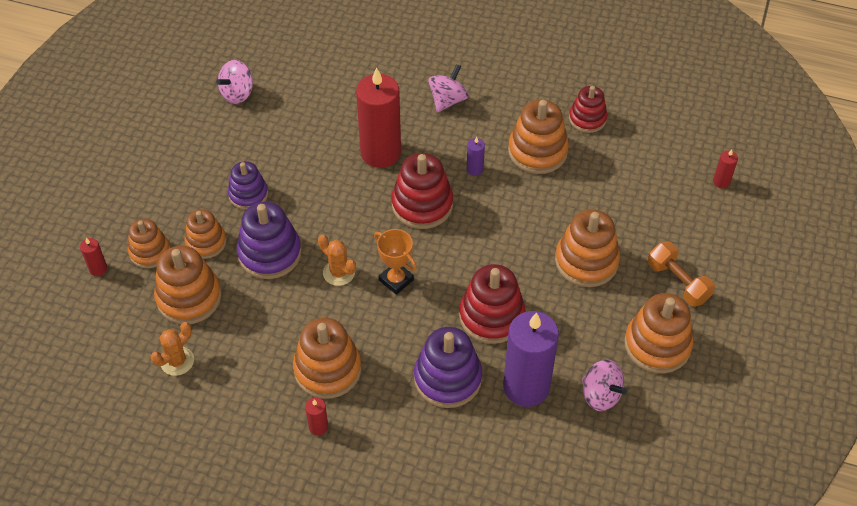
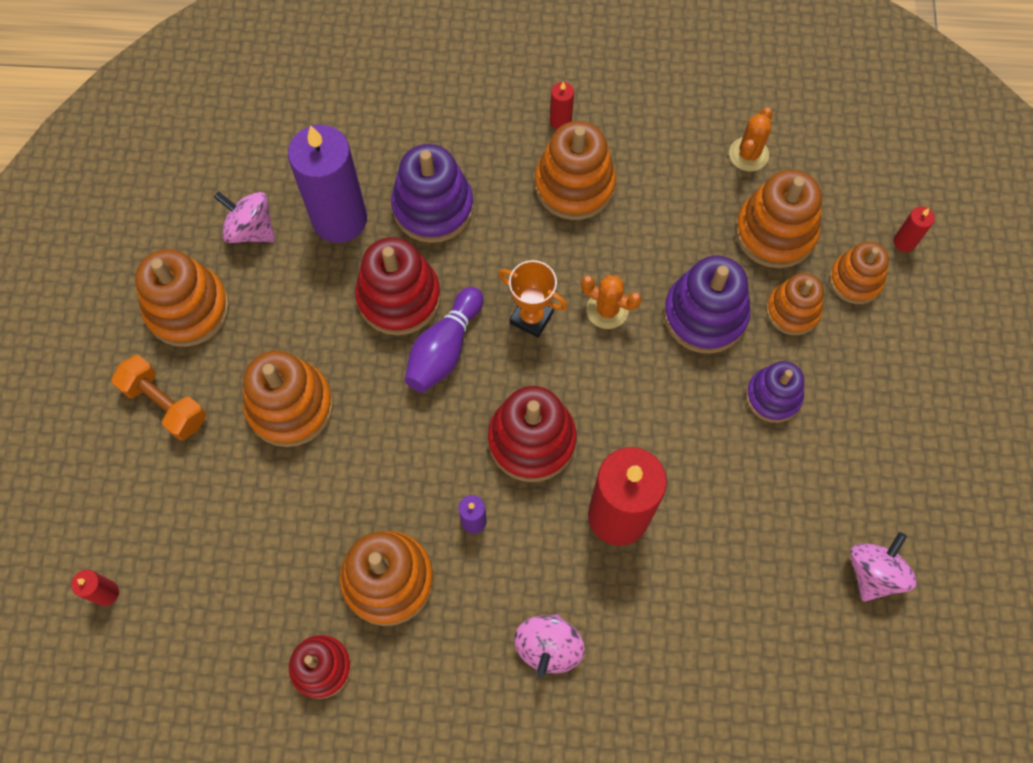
camera: 165 degrees right, 15 degrees up
(466, 273) = (444, 349): none -> purple bowling pin

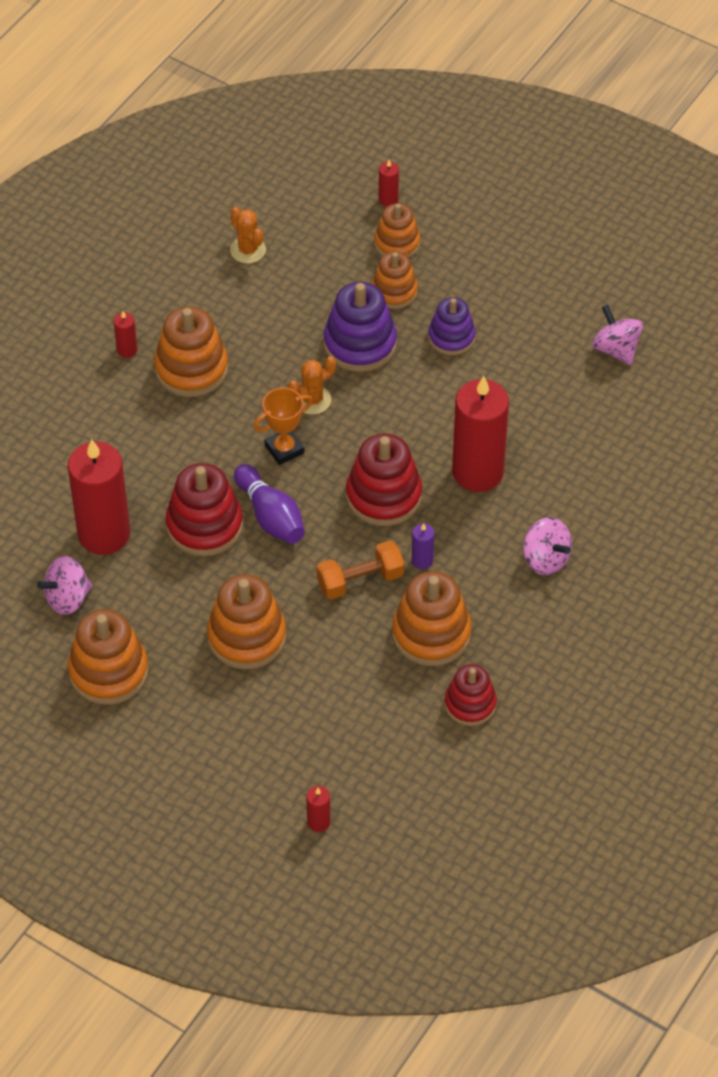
camera: 60 degrees left, 15 degrees down
(165, 404) = (184, 721): orange dumbbell -> orange dumbbell (360, 580)
(339, 219) = (104, 534): purple candle -> red candle
(433, 207) = (141, 468): purple stacking toy -> none
(775, 232) = (324, 268): orange stacking toy -> none

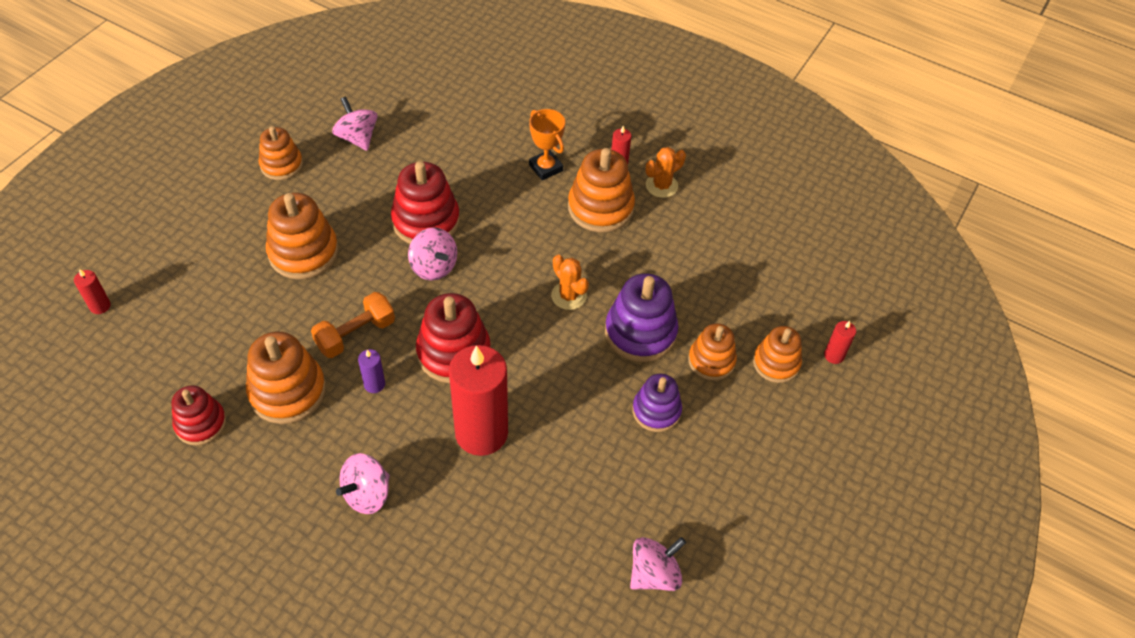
camera: 85 degrees right, 0 degrees up
(104, 534) = (420, 157): red candle -> none
(108, 671) = (281, 165): orange stacking toy -> orange stacking toy, size x0.65
(248, 250) = (746, 244): orange cactus -> orange cactus (661, 186)
(270, 516) = (434, 267): purple bowling pin -> pink spinning top
(284, 449) = (510, 275): orange trophy -> orange trophy (546, 168)
(360, 580) = (355, 334): orange dumbbell -> orange dumbbell turned 75 degrees clockwise

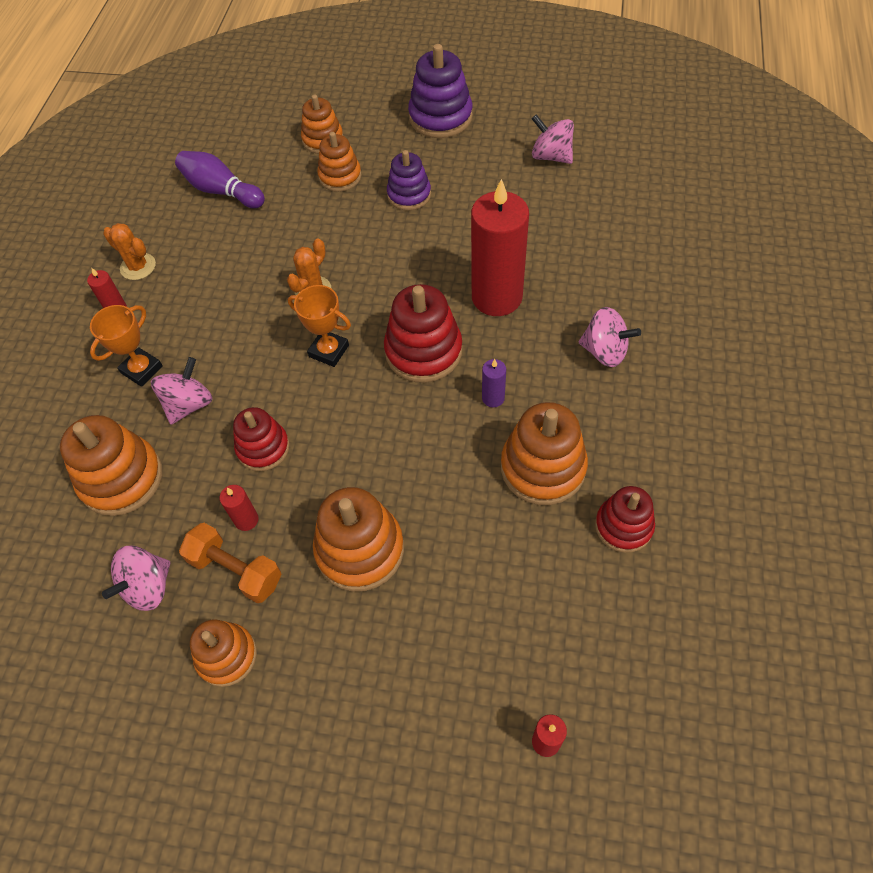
camera: 105 degrees left, 5 degrees up
(355, 334) = (444, 442): orange dumbbell -> orange dumbbell (236, 570)
(426, 221) = (263, 448): red stacking toy -> red stacking toy, size x0.65
(434, 267) = (325, 412): pink spinning top -> pink spinning top (189, 404)
(494, 287) = (329, 351): none -> orange trophy
(600, 207) = (186, 304): orange stacking toy -> orange stacking toy (121, 478)
(640, 332) = (332, 228): purple stacking toy -> purple stacking toy (440, 117)
(733, 262) = (221, 191): none -> purple bowling pin
(834, 355) = (298, 111): red candle -> red candle (246, 520)

